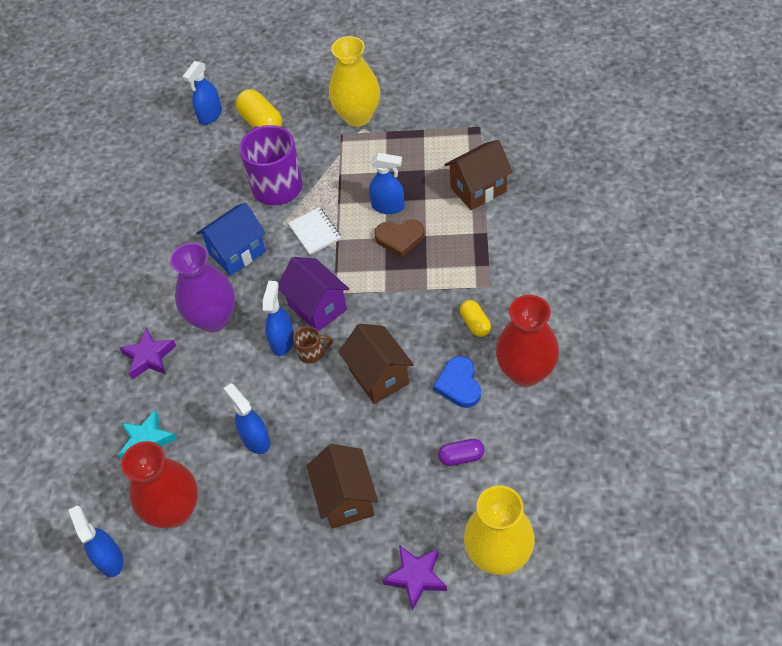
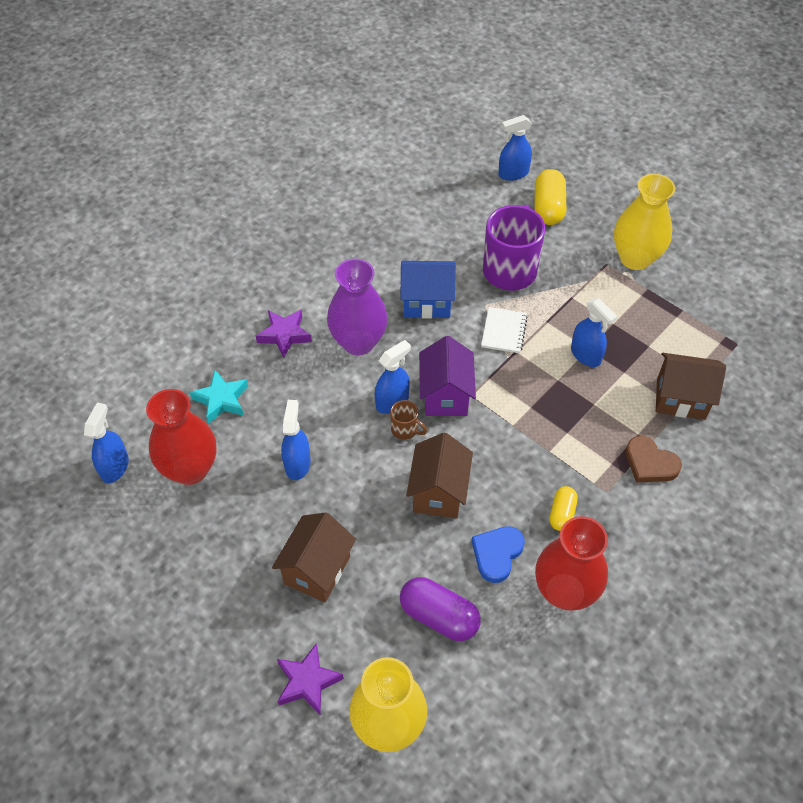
camera: 35 degrees right, 0 degrees up
(400, 238) = (569, 390): brown heart -> brown heart (650, 463)
(461, 457) = (439, 616): purple capsule -> purple capsule, size x1.67

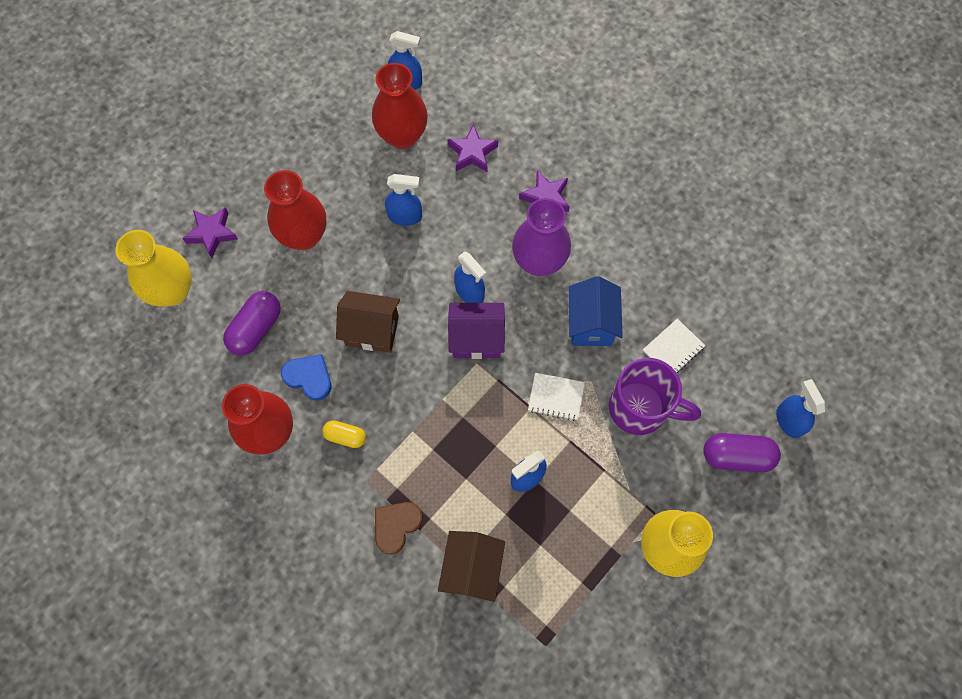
camera: 90 degrees right, 15 degrees up
(221, 400) = (472, 153): turquoise star -> purple star
(317, 570) = (304, 236): brown house -> red vase
(405, 429) = (439, 303): brown mug -> none
(450, 244) = (673, 349): none -> white notebook
(548, 208) = (736, 456): yellow capsule -> purple capsule

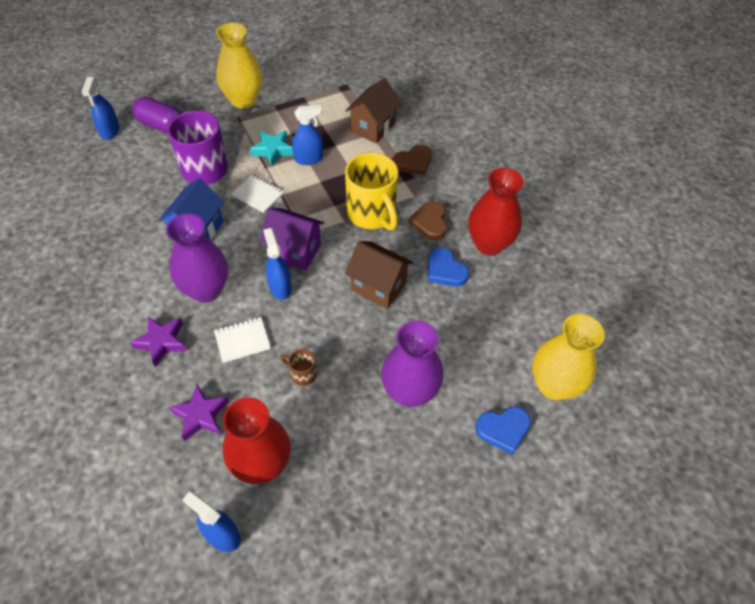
camera: 160 degrees left, 15 degrees down
(212, 233) = (503, 429): purple star -> blue heart
(256, 329) = (480, 323): purple capsule -> none
(304, 236) = (409, 392): red vase -> purple vase
(345, 436) = (430, 222): yellow capsule -> brown heart
(405, 216) = (302, 374): blue spray bottle -> brown mug
(415, 421) = (372, 214): none -> yellow mug
(577, 472) = (273, 150): none -> turquoise star
(673, 349) = (150, 194): white notebook -> white notebook (242, 340)

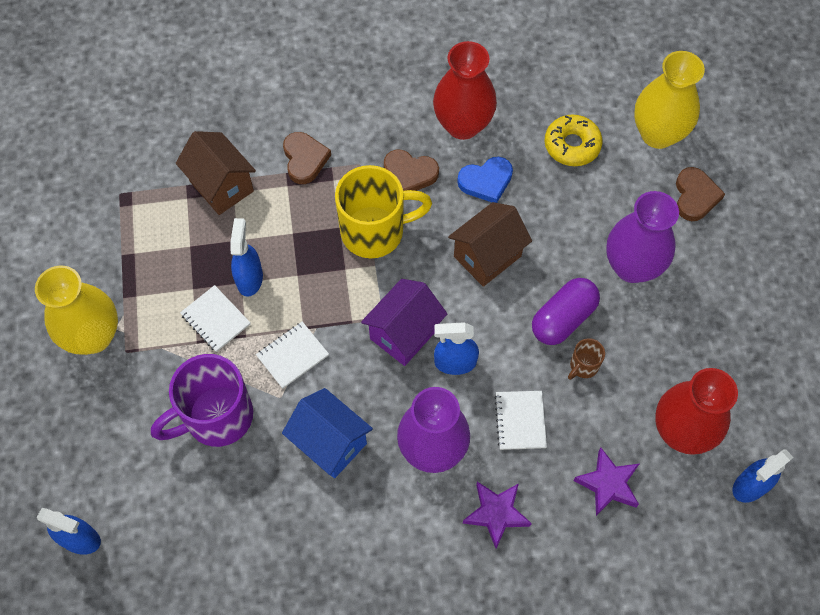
camera: 70 degrees left, 10 degrees up
(161, 125) = (99, 461): purple capsule -> purple capsule (563, 319)
(273, 150) = (215, 319): turquoise star -> white notebook
(503, 429) = (695, 196): blue heart -> brown heart
(508, 321) = (572, 145): none -> yellow donut

